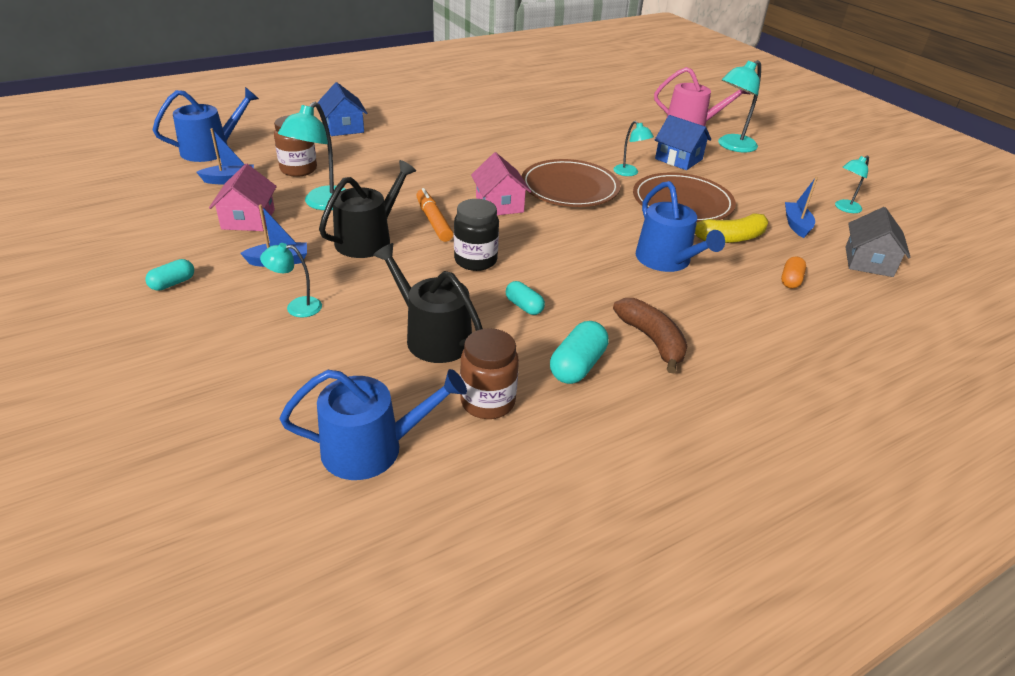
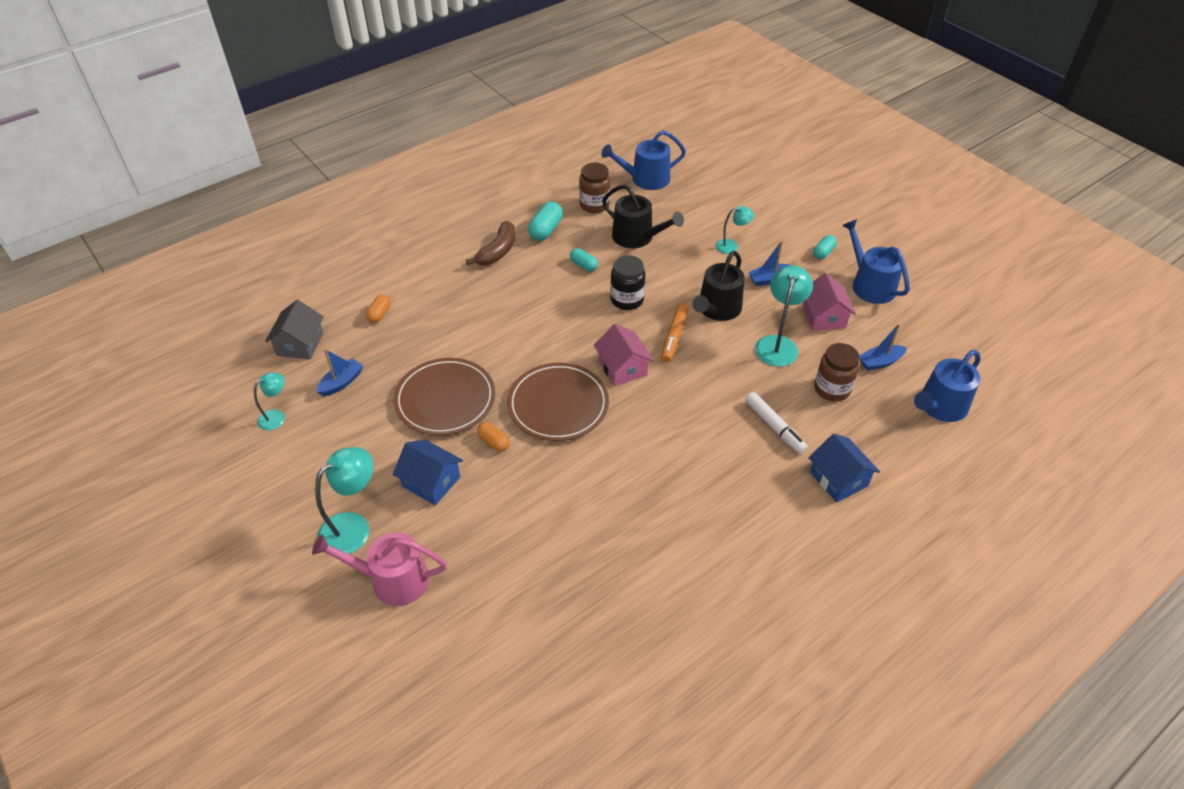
camera: 175 degrees right, 10 degrees up
(373, 155) = (774, 427): none -> white marker
(433, 221) = (674, 337): orange marker -> orange marker turned 45 degrees clockwise
(629, 173) = (494, 442): turquoise lamp -> orange capsule
(652, 340) = (497, 251): brown banana -> brown banana turned 120 degrees counterclockwise
(667, 260) = (475, 321): blue watering can -> blue watering can (869, 284)
(729, 238) = (414, 355): yellow banana -> none
(796, 225) = (341, 382): blue boat -> blue boat turned 135 degrees counterclockwise

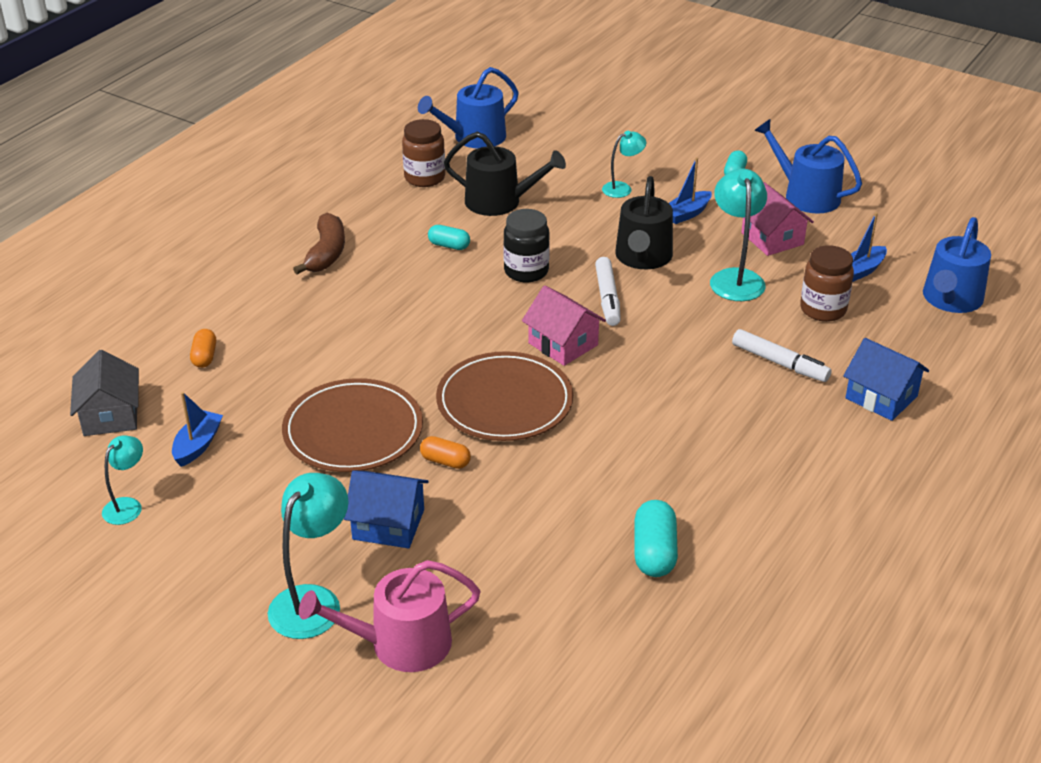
camera: 20 degrees left, 10 degrees down
(545, 230) = (376, 217): turquoise capsule -> turquoise capsule (654, 552)
(674, 337) = (607, 298): orange marker -> white marker

